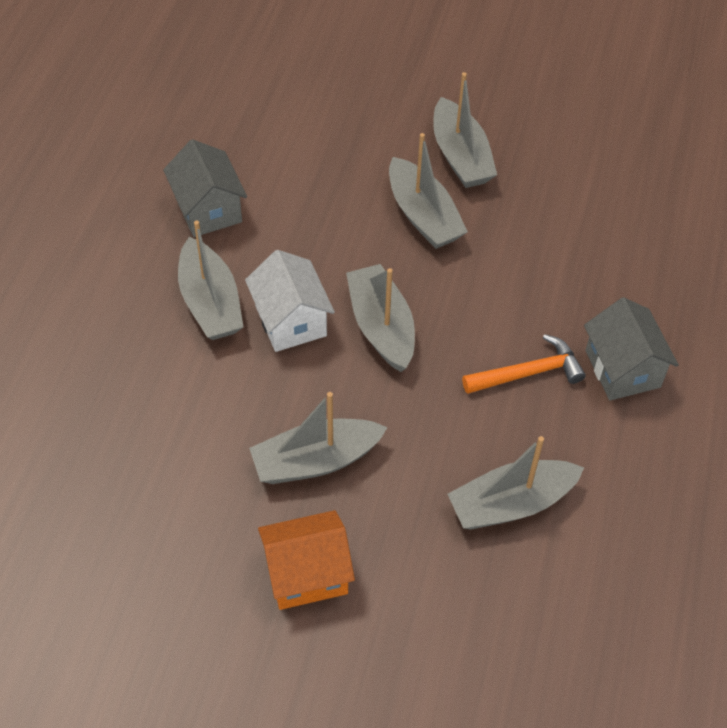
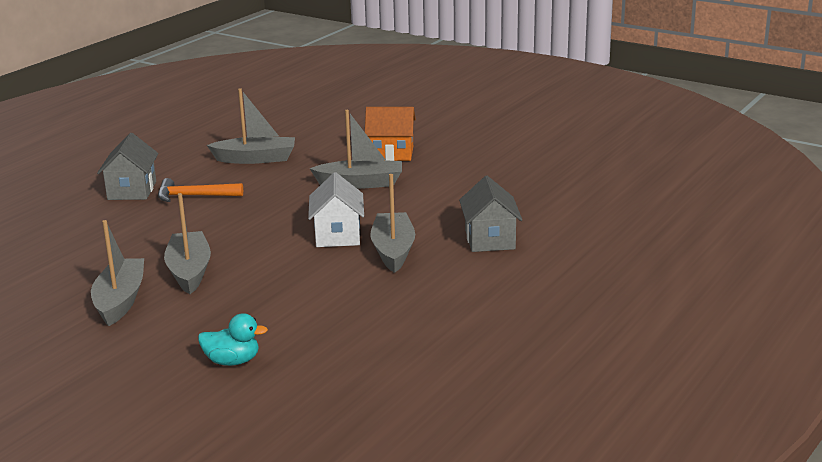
camera: 160 degrees left, 30 degrees down
(208, 209) = (367, 299): grey house -> grey house (489, 239)
(297, 101) = (232, 361): none -> turquoise duck
(381, 327) = (274, 225): grey boat -> none

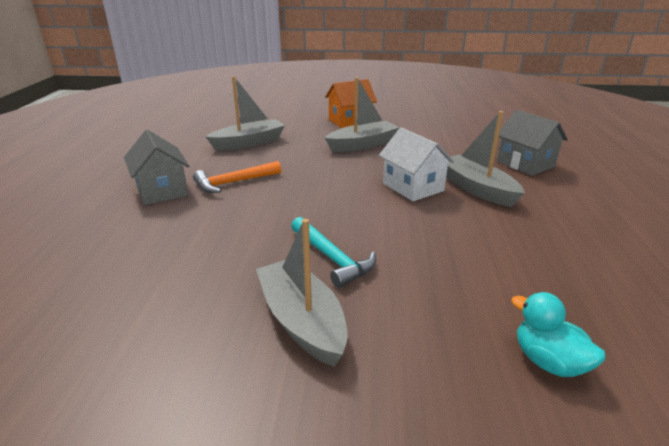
camera: 30 degrees left, 5 degrees up
(189, 271) = (332, 258): grey boat -> turquoise hammer
(232, 361) = (548, 361): turquoise duck -> turquoise duck turned 105 degrees counterclockwise

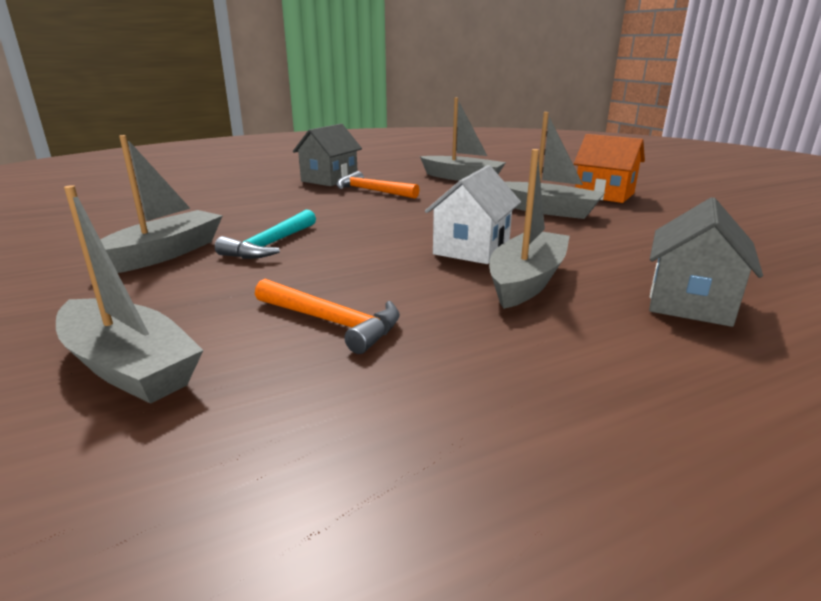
camera: 60 degrees right, 5 degrees down
(507, 263) = (332, 322): none -> orange hammer
(548, 361) = (129, 366): turquoise duck -> grey boat

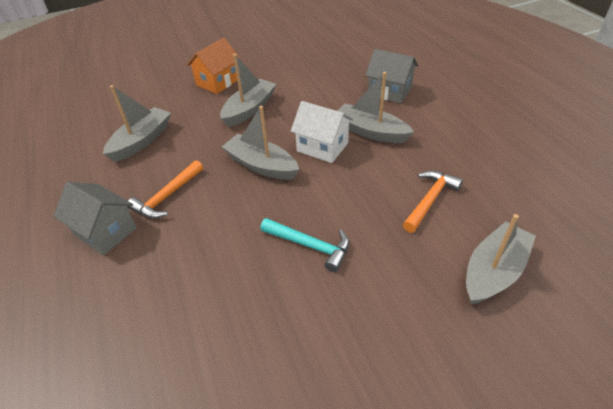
camera: 85 degrees left, 20 degrees up
(164, 254) = (329, 312): grey boat -> grey boat (261, 165)

